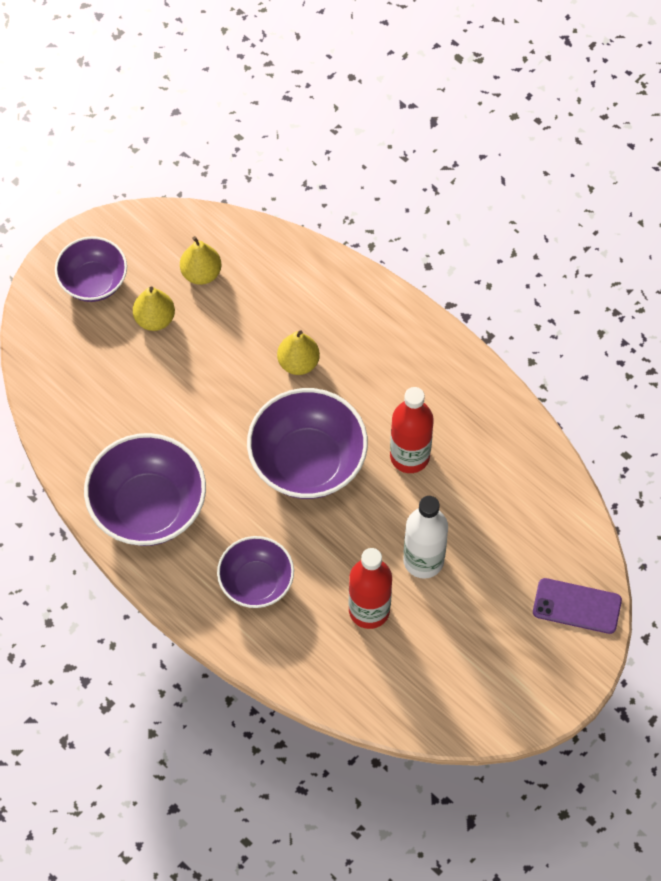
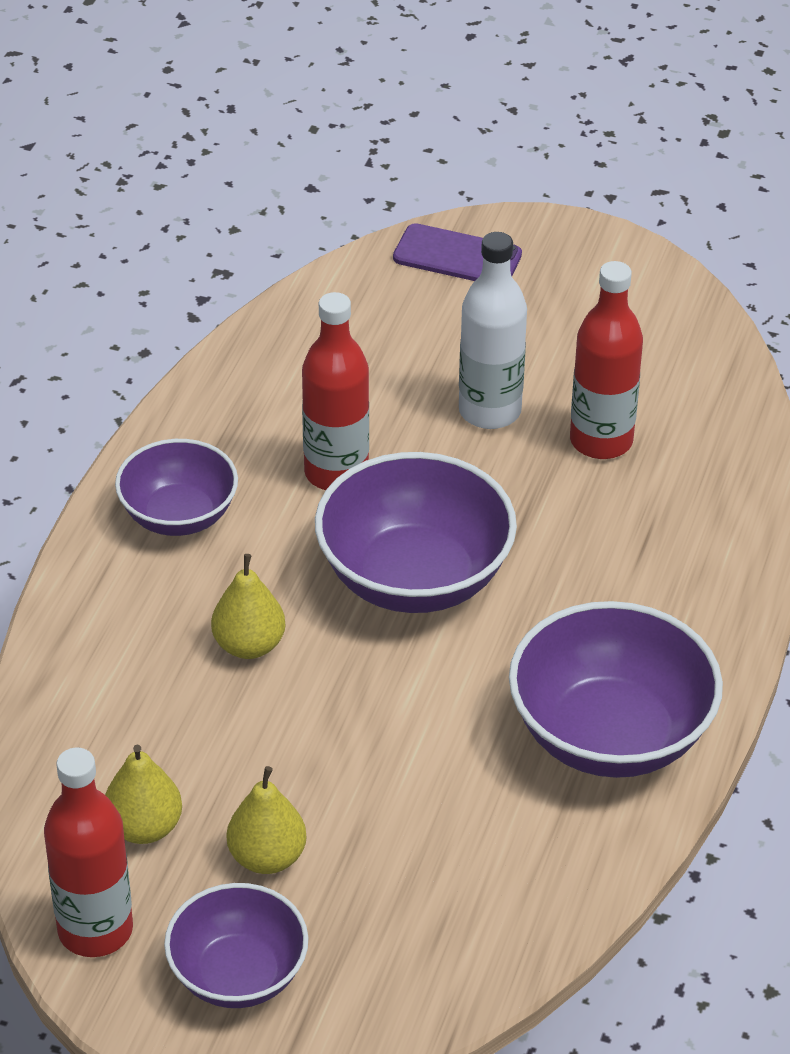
camera: 115 degrees left, 20 degrees down
(151, 233) = (95, 930): none -> red bottle
(256, 582) = (643, 569): purple bowl -> purple bowl (179, 515)
(577, 606) = (457, 256): purple phone -> purple phone turned 60 degrees counterclockwise

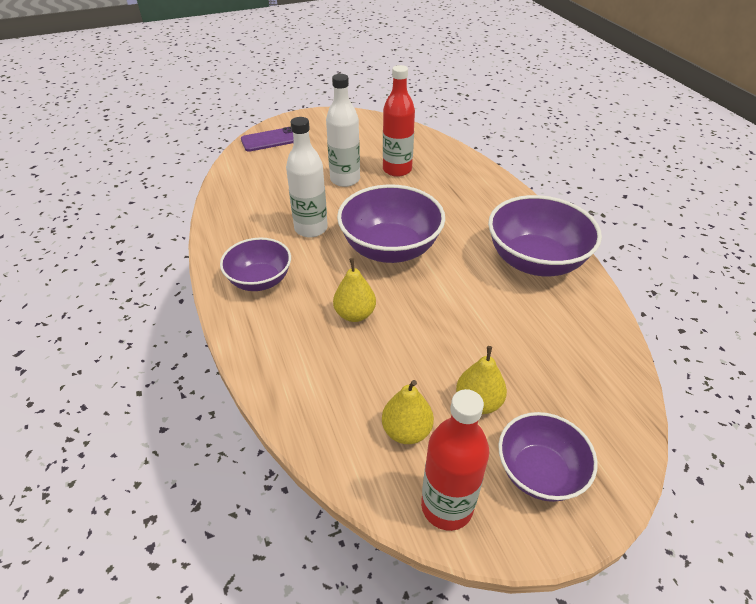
camera: 40 degrees left, 0 degrees up
(336, 473) = (311, 229): red bottle -> white bottle

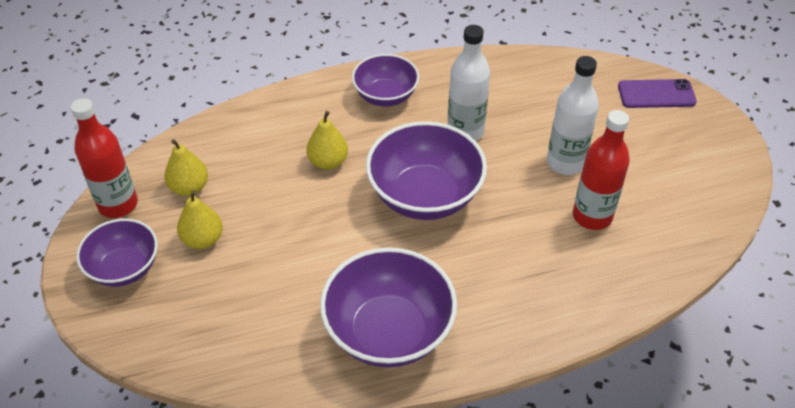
camera: 95 degrees right, 5 degrees up
(270, 140) = (656, 94): purple phone -> purple phone turned 75 degrees counterclockwise

